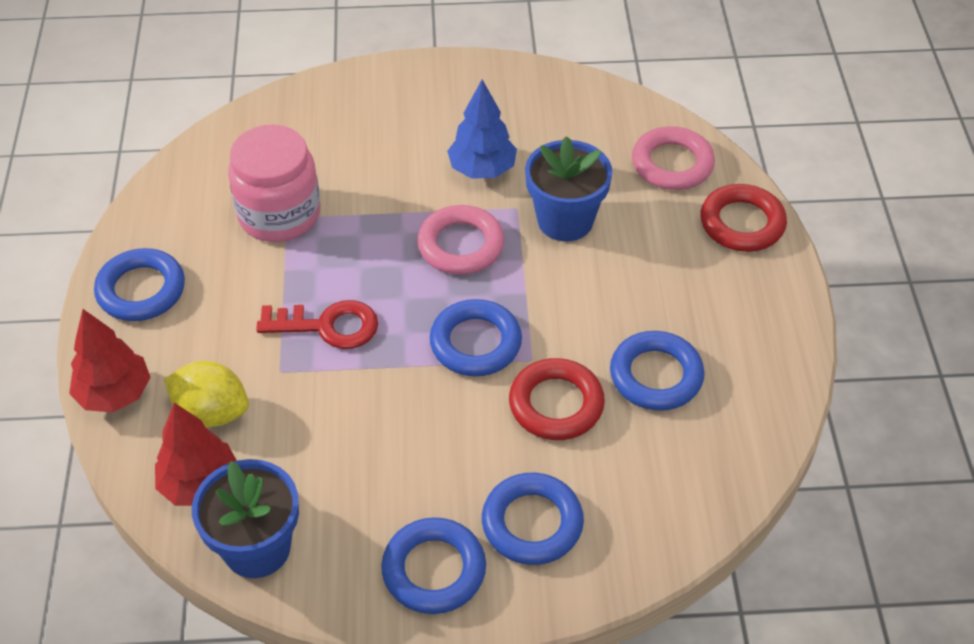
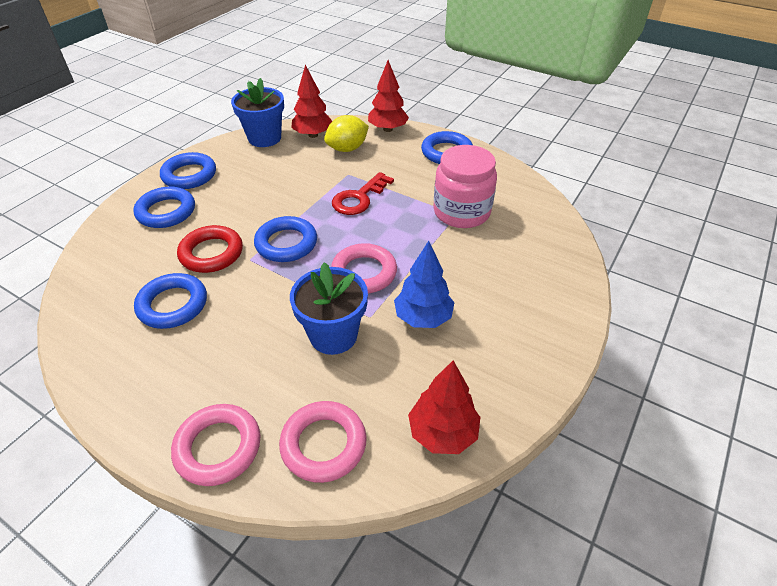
camera: 125 degrees right, 5 degrees down
(592, 104) = (442, 433): none -> red tree
(742, 223) = (218, 447): red ring -> pink ring

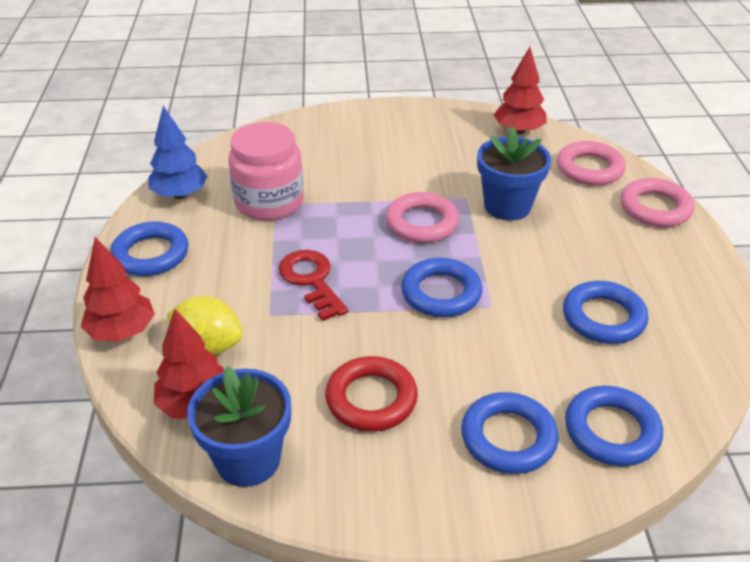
camera: 125 degrees left, 5 degrees down
(189, 175) = (418, 479): blue ring -> blue ring (611, 431)
(211, 253) = (518, 340): red ring -> red ring (371, 399)
(359, 198) = (311, 280): red key -> red key turned 120 degrees counterclockwise
(423, 318) = (435, 172): blue tree -> blue tree (180, 195)

